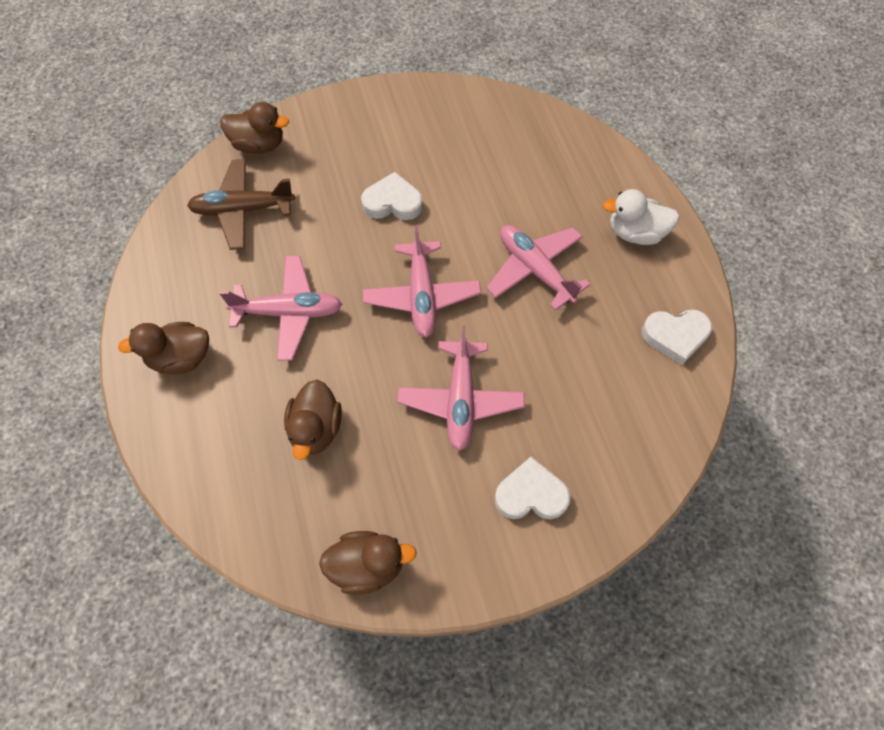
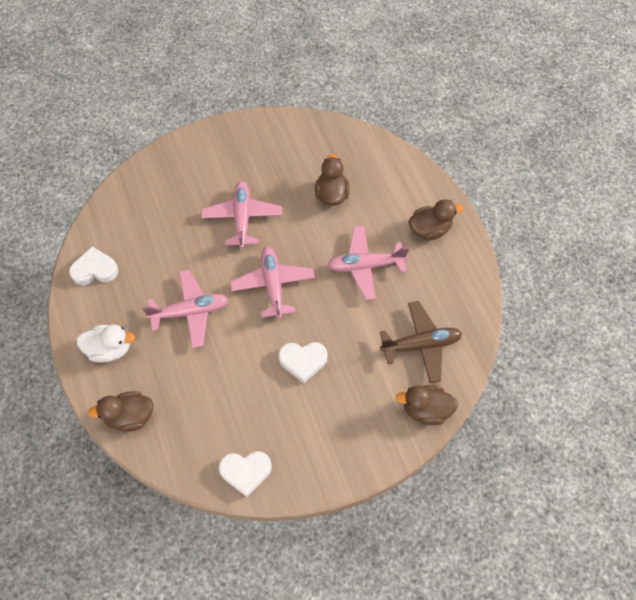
camera: 175 degrees right, 0 degrees up
(367, 566) = (290, 130): brown duck -> brown duck (130, 416)
(531, 494) = (199, 170): white heart -> white heart (245, 472)
(535, 270) = (190, 312): pink plane -> pink plane turned 60 degrees counterclockwise

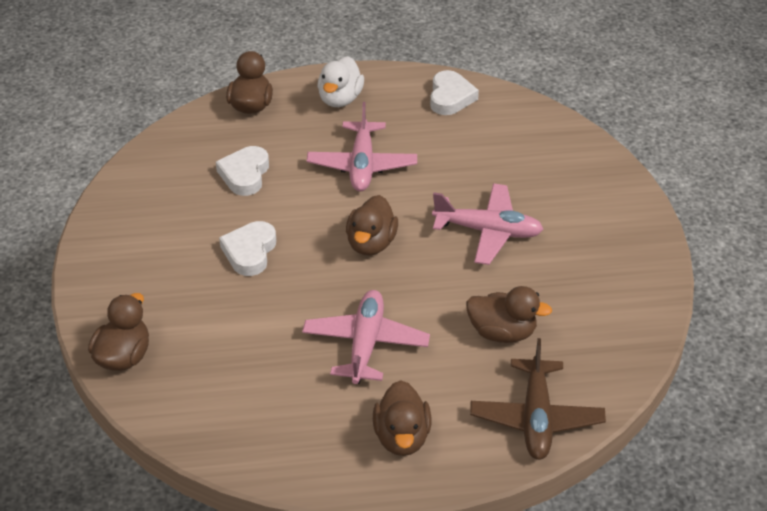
camera: 105 degrees right, 20 degrees down
(245, 472) = (140, 181): white heart -> white heart (245, 174)
(273, 285) = (371, 243): pink plane -> brown duck
(421, 344) = (216, 376): brown plane -> brown plane (536, 418)

